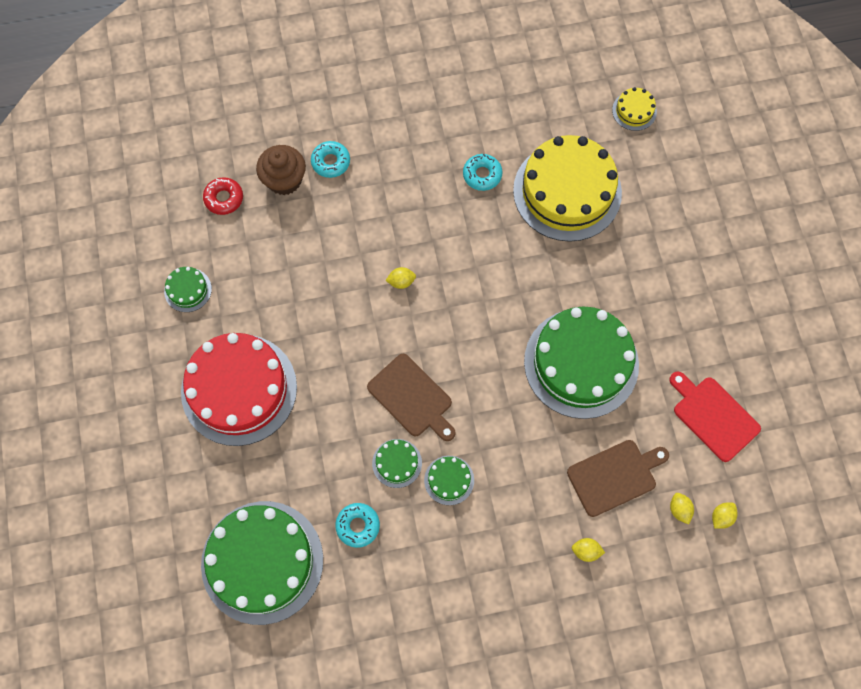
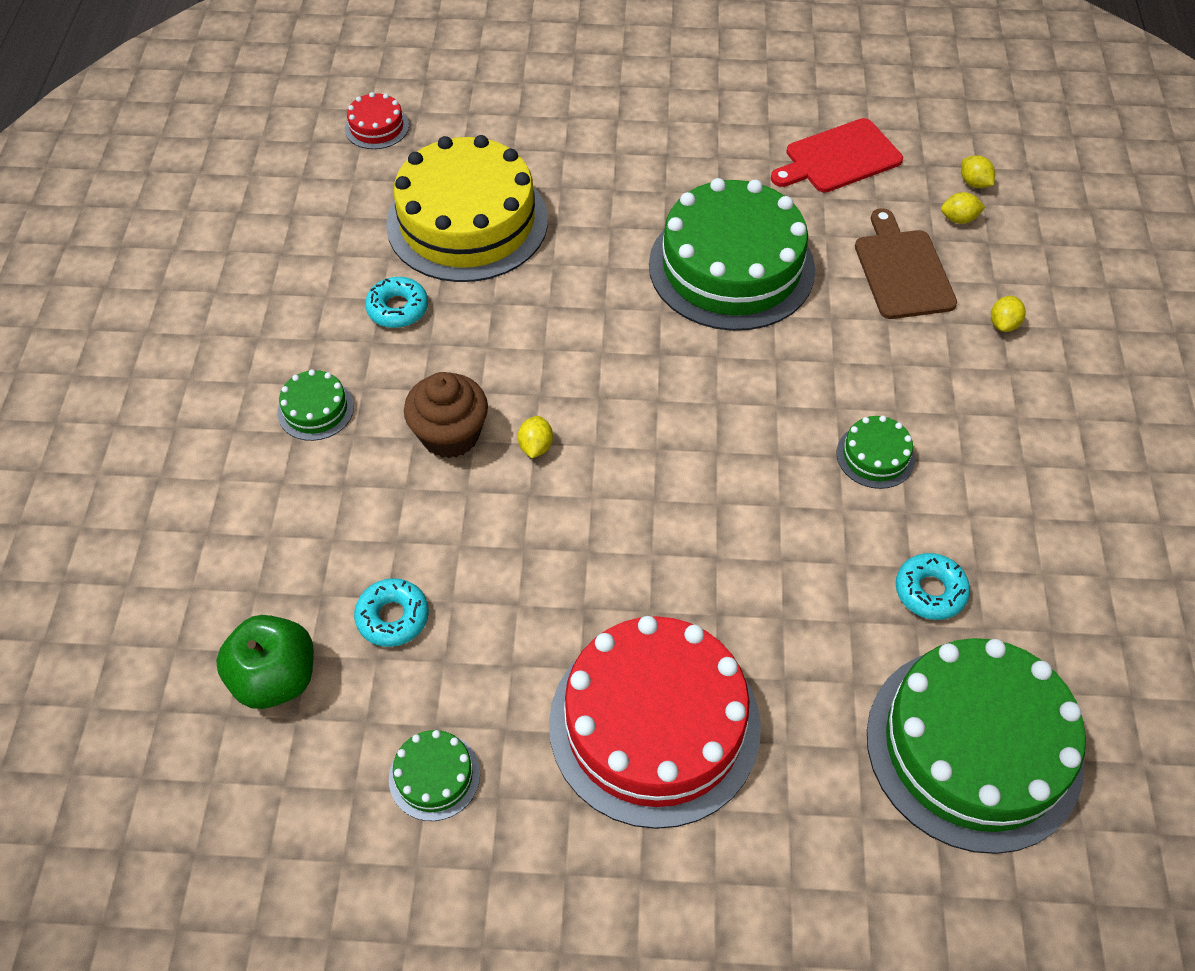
camera: 75 degrees left, 15 degrees down
(224, 198) = (275, 678): red donut -> green apple
(284, 180) = (283, 574): brown cupcake -> brown cupcake (450, 435)
(331, 162) = (282, 498): turquoise donut -> turquoise donut (393, 617)
(397, 463) = (836, 516): green cake -> green cake (315, 409)
(412, 398) = (734, 474): brown cutting board -> none
(634, 111) = (376, 127): yellow cake -> red cake

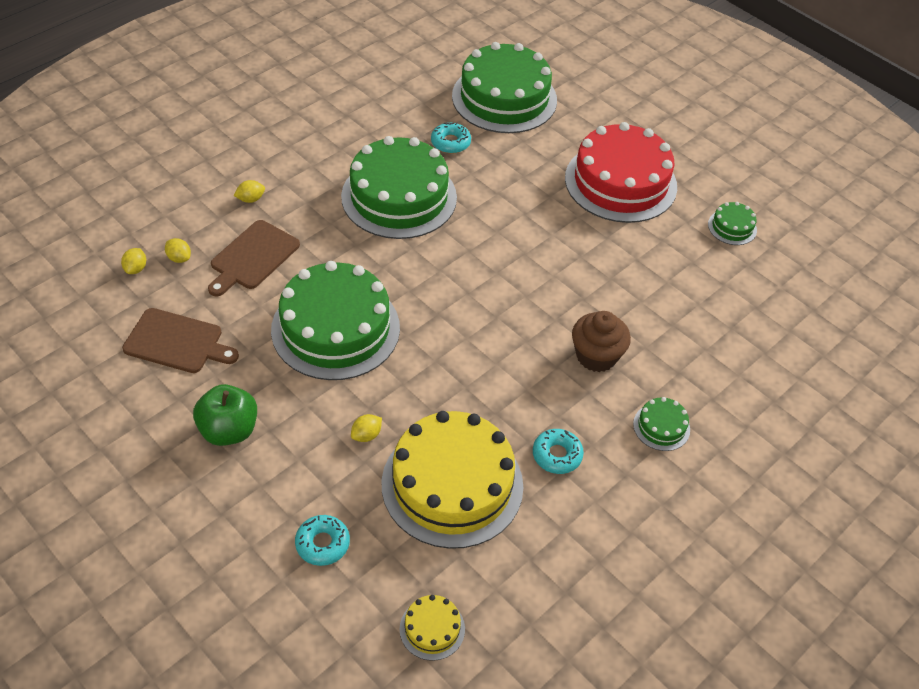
camera: 140 degrees left, 5 degrees down
(275, 678) = (780, 308): green apple -> green apple (229, 430)
(376, 127) = (432, 628): red cake -> yellow cake
(393, 617) = (702, 294): turquoise donut -> turquoise donut (322, 544)
(535, 446) = (556, 317): yellow lemon -> yellow lemon (366, 435)
(839, 158) = (177, 342): red cutting board -> brown cutting board
(875, 456) = (399, 197): green cake -> green cake, size x2.37

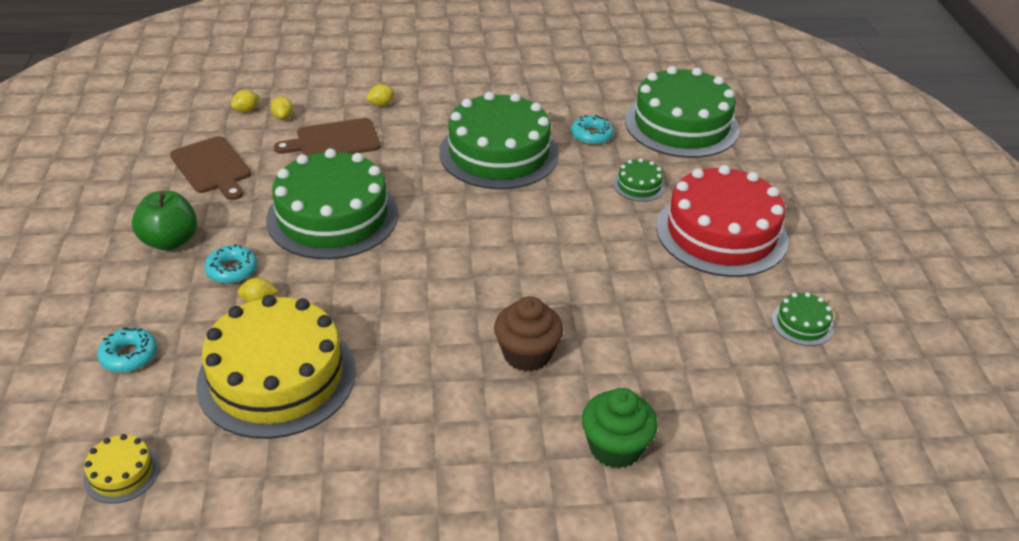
camera: 40 degrees right, 10 degrees down
(251, 199) = (381, 104): yellow lemon -> yellow lemon turned 45 degrees counterclockwise
(557, 455) = (392, 410): turquoise donut -> turquoise donut (232, 270)
(661, 427) = (519, 448): green cake -> green cake (639, 185)
(714, 387) = (615, 447): none -> green cupcake

